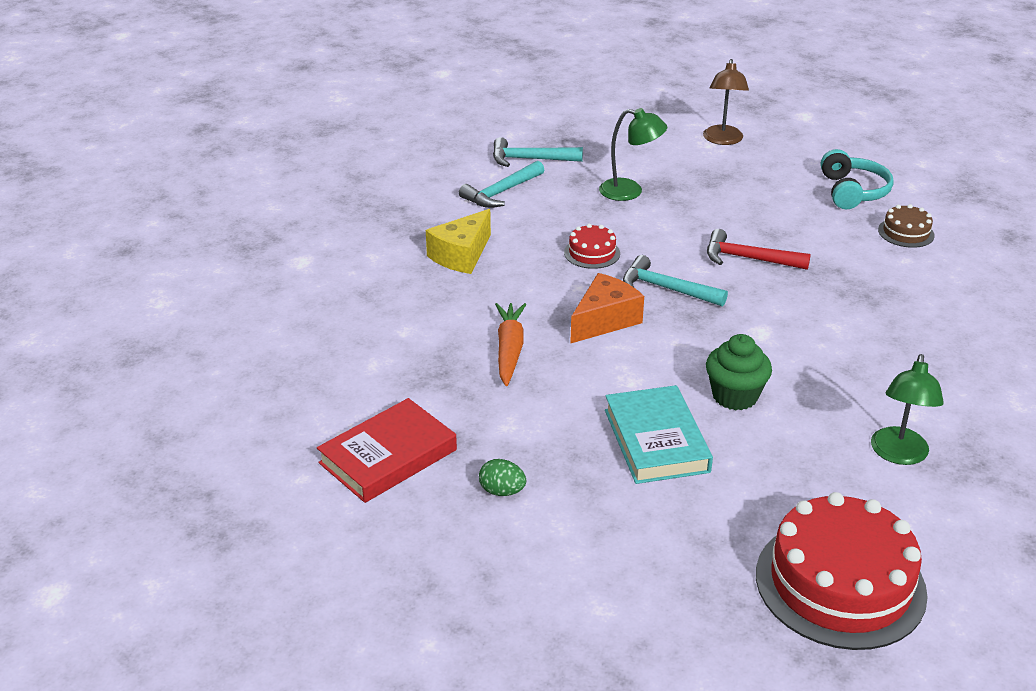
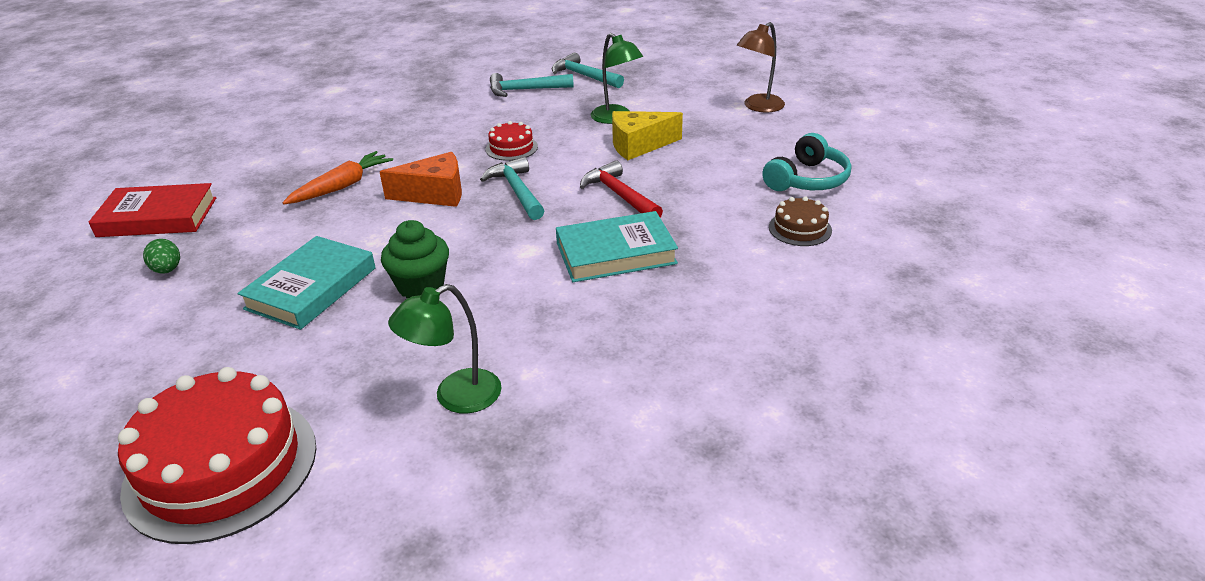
camera: 40 degrees right, 0 degrees up
(461, 255) = (427, 118): yellow cheese -> yellow cheese (639, 145)
(823, 305) = (615, 253): none -> turquoise book

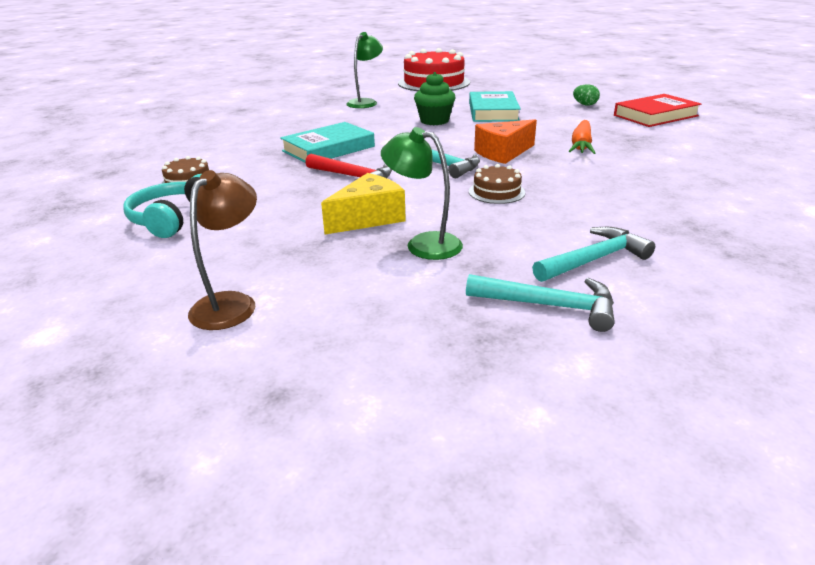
camera: 155 degrees right, 5 degrees down
(511, 148) = (496, 192): red cake -> brown cake

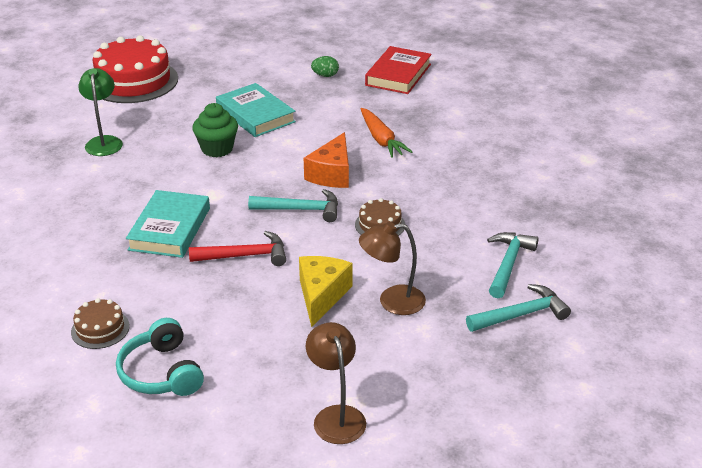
camera: 40 degrees left, 5 degrees up
(423, 244) = (392, 301): green lamp -> brown lamp

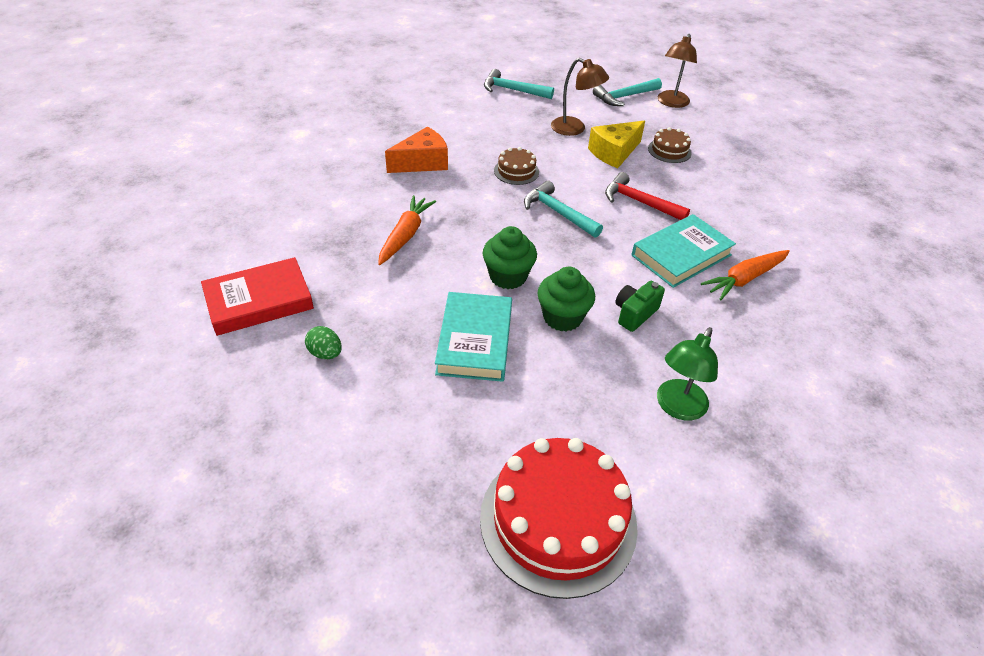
camera: 140 degrees left, 10 degrees up
(100, 329) = (786, 208): brown cake -> brown cake (669, 150)
(104, 237) = (744, 279): none -> orange carrot
(161, 372) = (757, 164): turquoise headphones -> none
(171, 173) = (634, 314): none -> green camera
(280, 152) = (508, 276): none -> green cupcake
(332, 174) = (493, 228): orange cheese -> orange cheese (422, 163)
(508, 264) = (476, 111): turquoise hammer -> turquoise hammer (624, 97)

